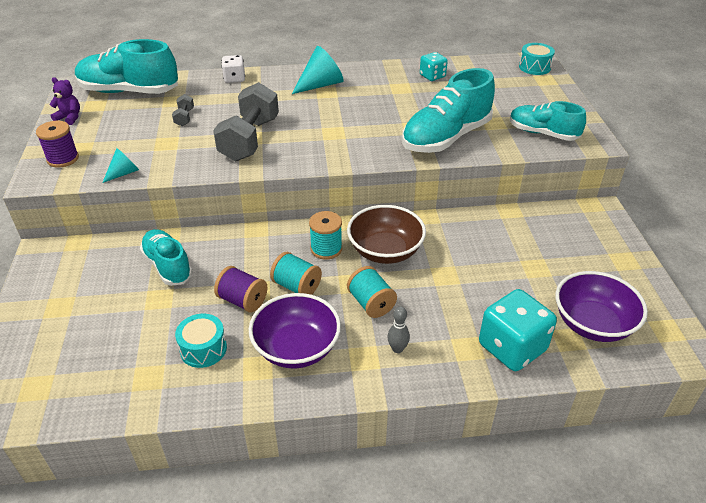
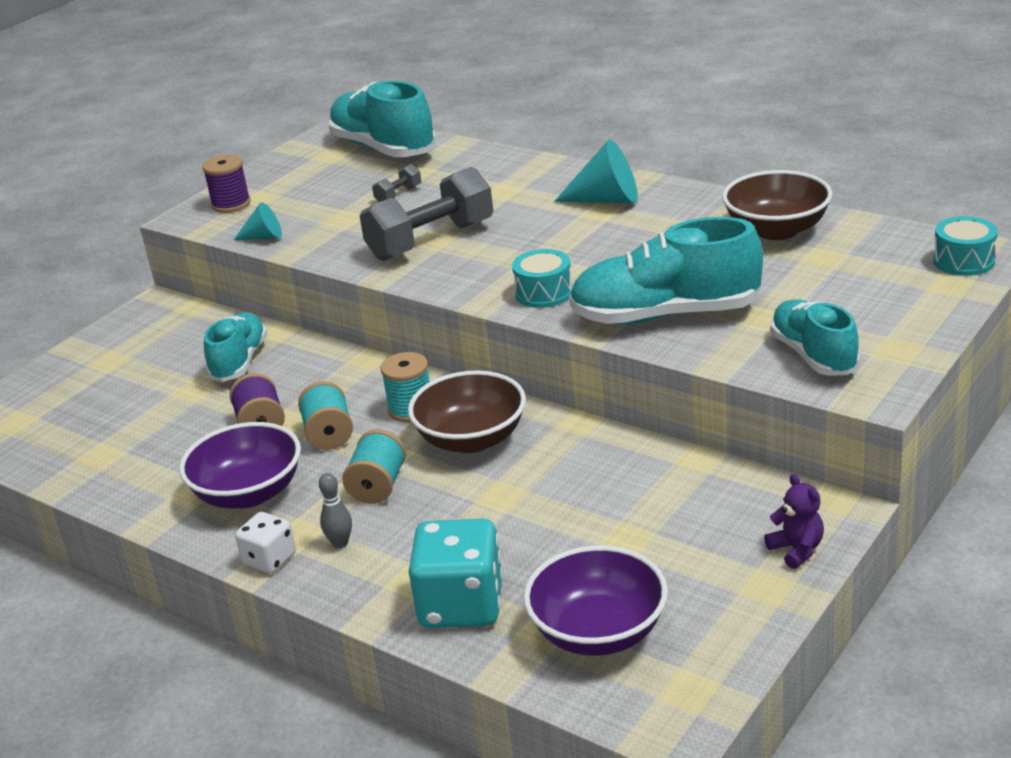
camera: 45 degrees right, 10 degrees down
(69, 118) = (290, 162): purple teddy bear -> purple teddy bear (796, 550)
(203, 349) = (171, 453): turquoise drum -> turquoise drum (544, 293)
(234, 78) = (515, 164): white dice -> white dice (269, 559)
(432, 76) = (776, 230): turquoise dice -> brown bowl

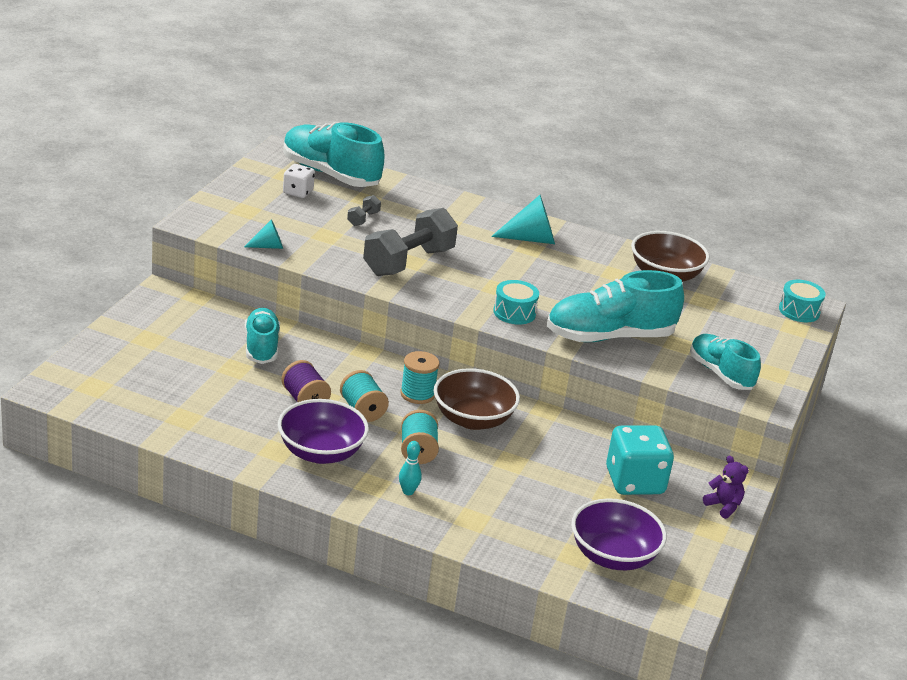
camera: 20 degrees left, 0 degrees up
(231, 204) = (224, 214): purple spool -> none
(269, 559) = (360, 502): white dice -> white dice (298, 192)
(340, 543) = (408, 491): grey bowling pin -> turquoise bowling pin
(461, 605) = (513, 537): turquoise dice -> turquoise dice (634, 482)

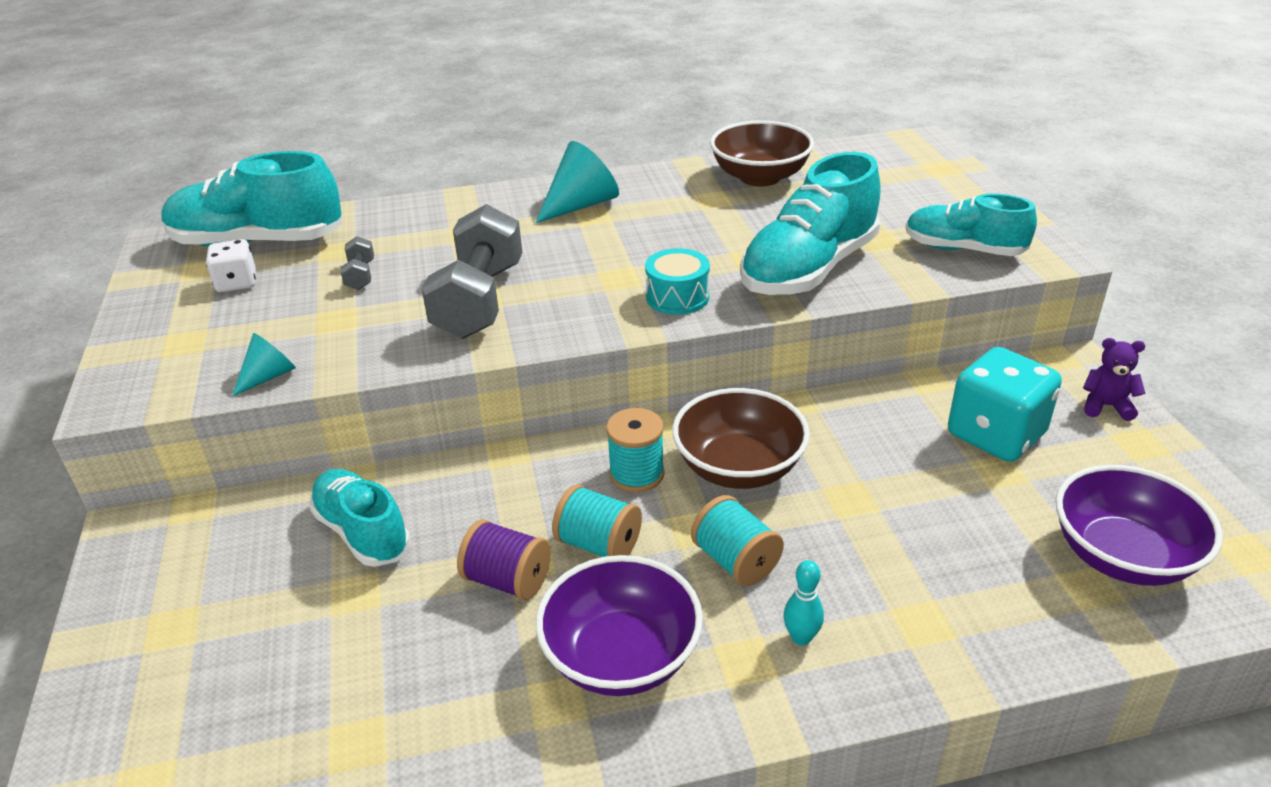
camera: 30 degrees left, 5 degrees up
(799, 311) = (918, 151): turquoise drum -> none

